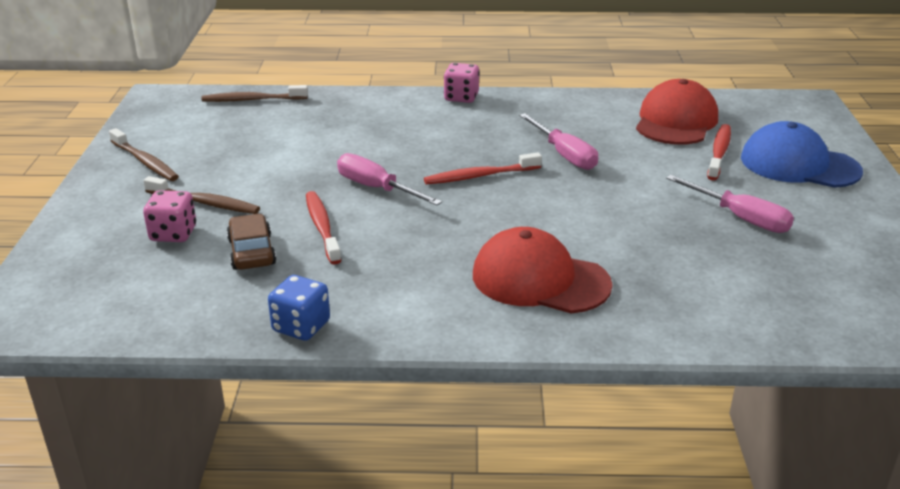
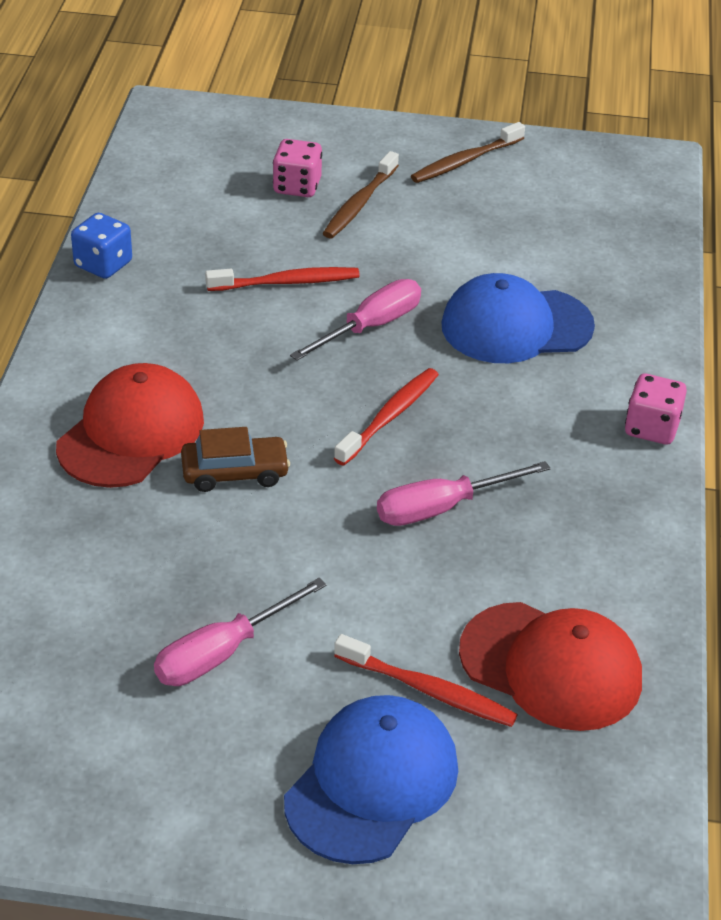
camera: 95 degrees right, 10 degrees up
(252, 100) = (642, 234): brown toothbrush -> none
(252, 252) = (247, 235): brown car -> brown car (235, 472)
(366, 137) = (516, 326): none -> blue cap
(480, 176) = (389, 417): red toothbrush -> red toothbrush turned 45 degrees clockwise

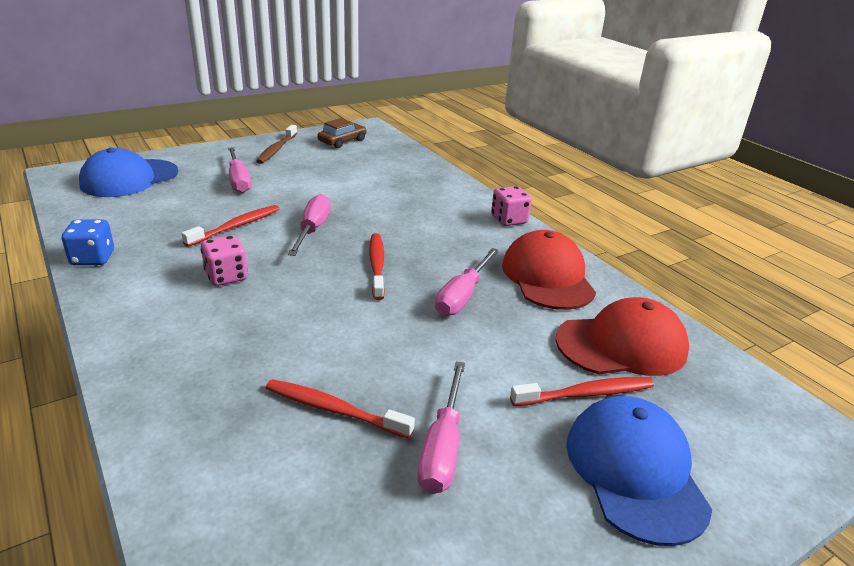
camera: 40 degrees left, 10 degrees down
(131, 433) = (217, 343): red cap -> red cap (547, 277)
(166, 562) = (334, 410): none -> red toothbrush
(235, 472) = (318, 333): brown car -> brown car (342, 141)
(297, 186) = (191, 184): pink dice -> pink dice (226, 276)
(359, 204) = (239, 180): brown toothbrush -> pink screwdriver
(516, 326) = (389, 203): blue cap -> blue cap (129, 178)

